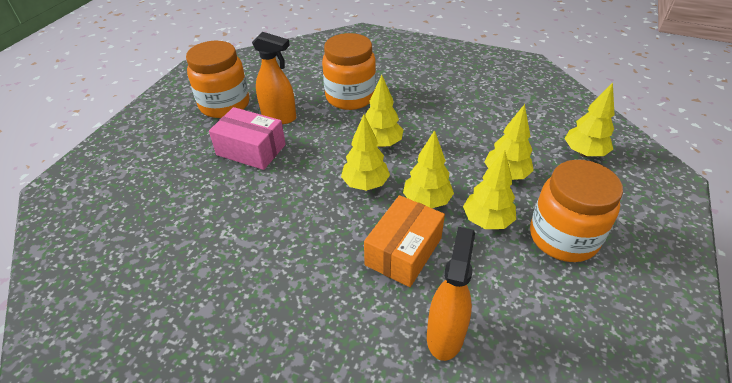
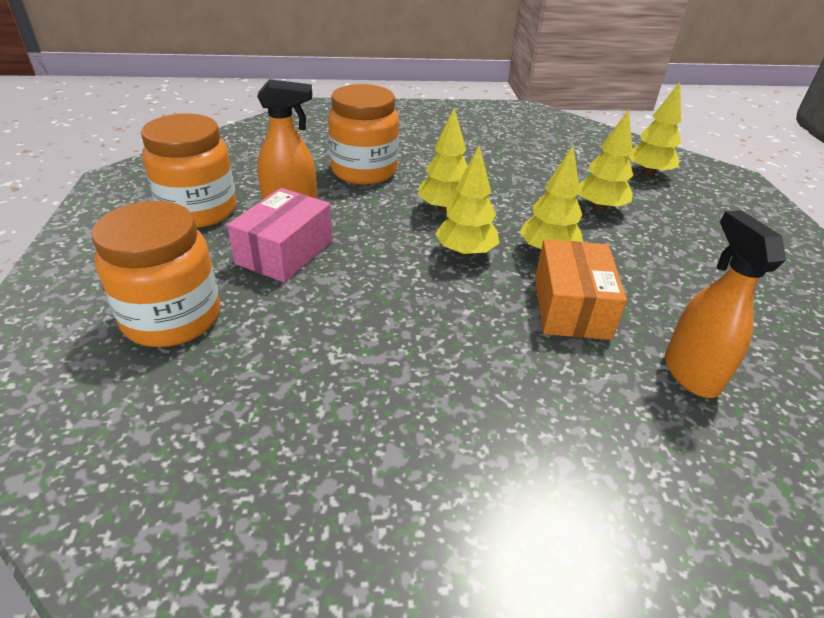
camera: 30 degrees left, 5 degrees down
(251, 150) = (285, 252): pink box -> pink box turned 60 degrees counterclockwise
(487, 221) = (623, 254): yellow tree -> none
(563, 237) = (702, 248): orange jar -> orange jar (172, 318)

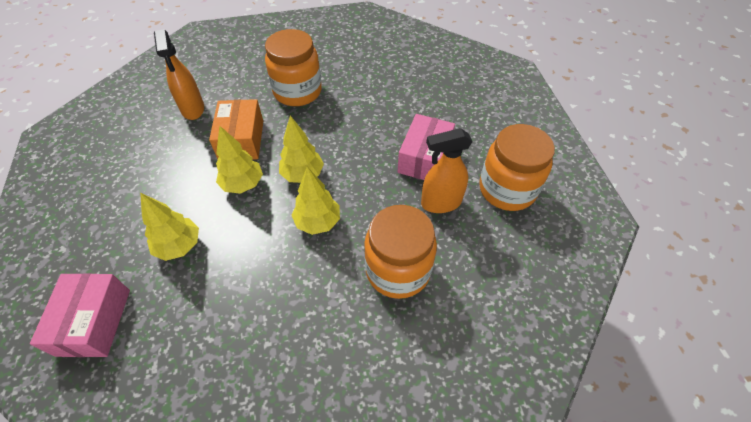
camera: 175 degrees right, 15 degrees up
(172, 318) = (460, 106): orange jar -> orange jar (297, 92)
(648, 173) = (94, 322): yellow tree -> pink box

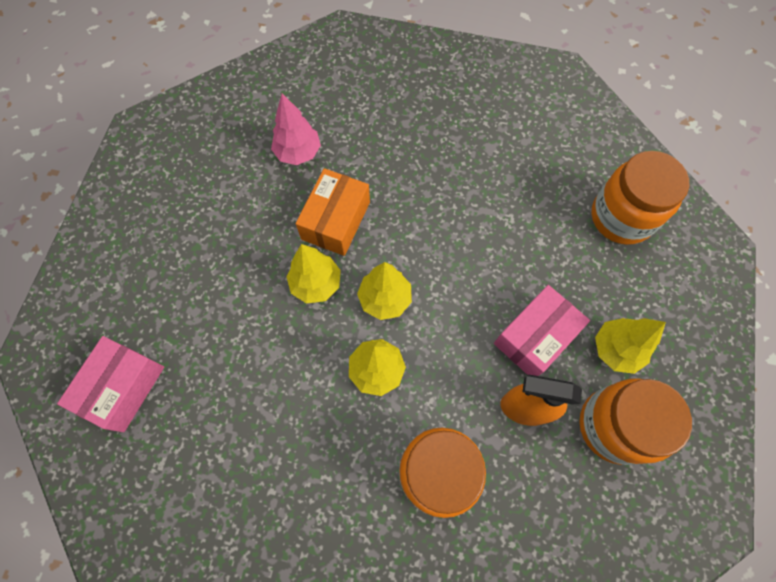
camera: 25 degrees right, 15 degrees up
(179, 246) = (226, 335): yellow tree -> yellow tree (616, 349)
(193, 109) = (298, 153): orange spray bottle -> pink tree
(297, 92) = (425, 173): orange jar -> orange jar (621, 217)

